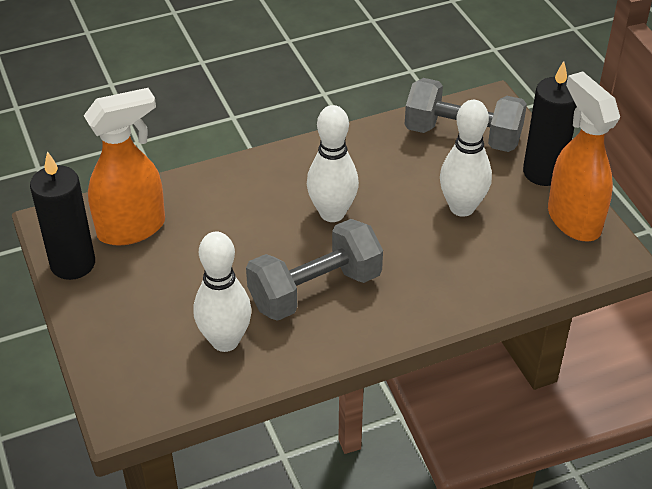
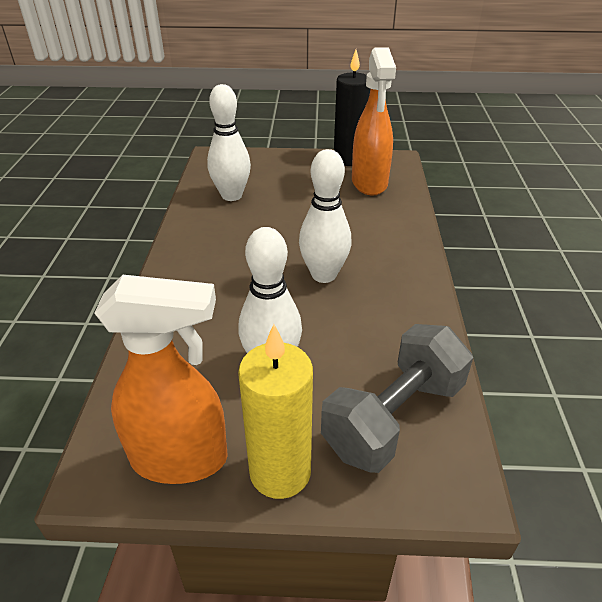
camera: 115 degrees right, 5 degrees down
(315, 290) = (243, 242): grey dumbbell -> none
(543, 172) = (280, 472): black candle -> yellow candle

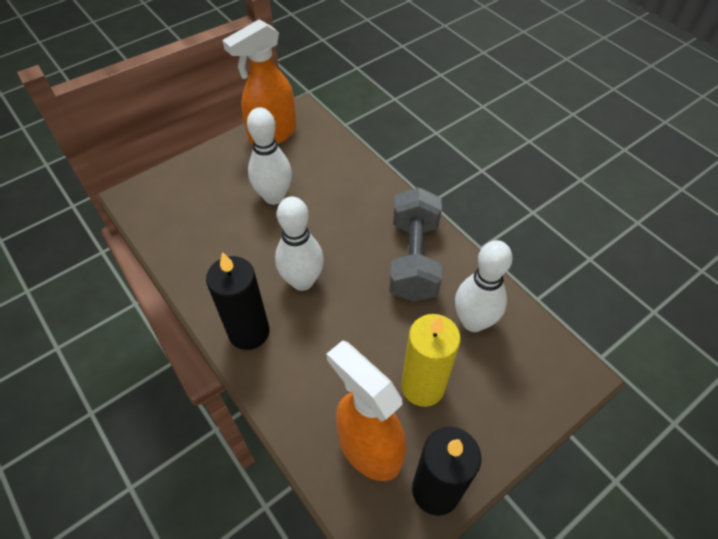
camera: 140 degrees right, 15 degrees up
(280, 472) = (222, 155): yellow candle -> yellow candle (422, 386)
(393, 417) = (183, 209): grey dumbbell -> grey dumbbell (413, 259)
(402, 266) = (249, 332): none -> black candle

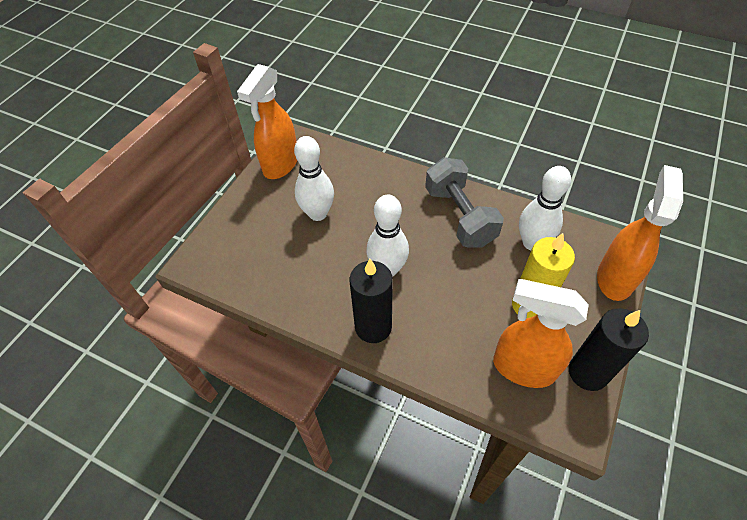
camera: 25 degrees left, 0 degrees up
(542, 403) = (615, 278): none -> orange spray bottle

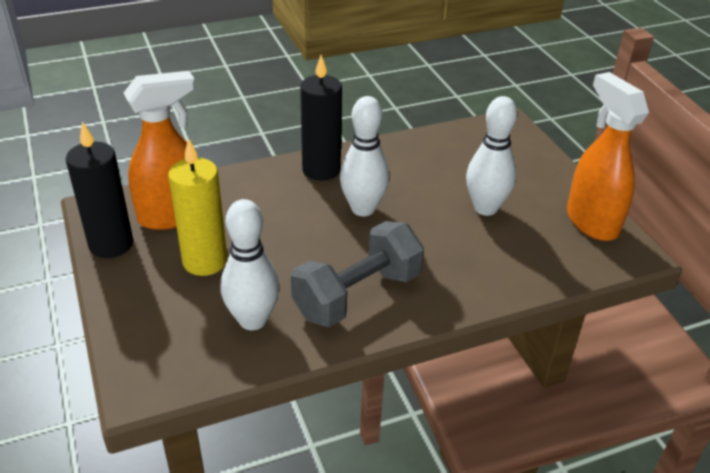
camera: 130 degrees right, 15 degrees down
(459, 216) = (357, 295): grey dumbbell -> grey dumbbell turned 60 degrees counterclockwise
(615, 278) = (131, 343): orange spray bottle -> none

